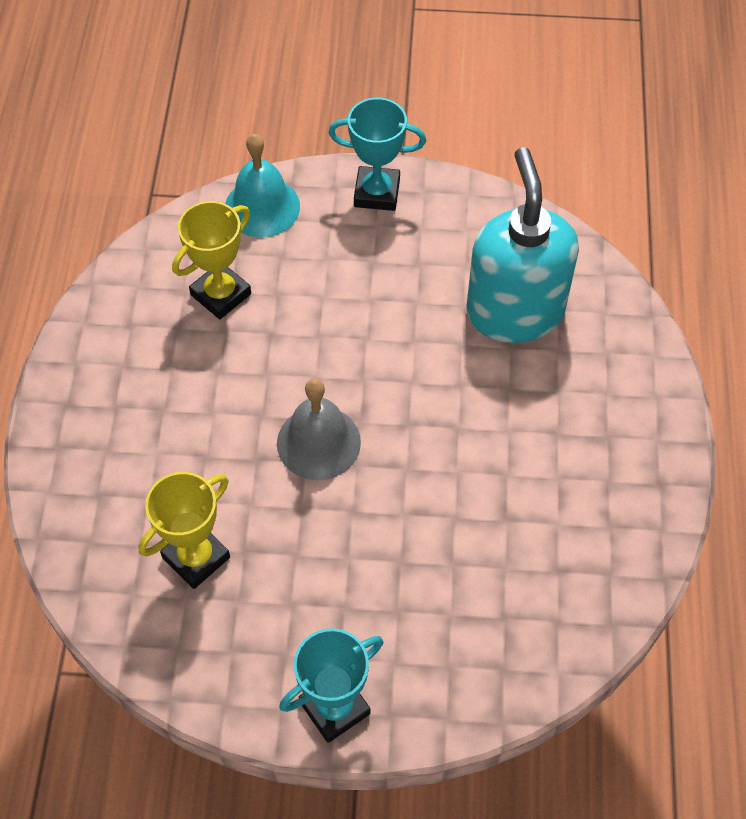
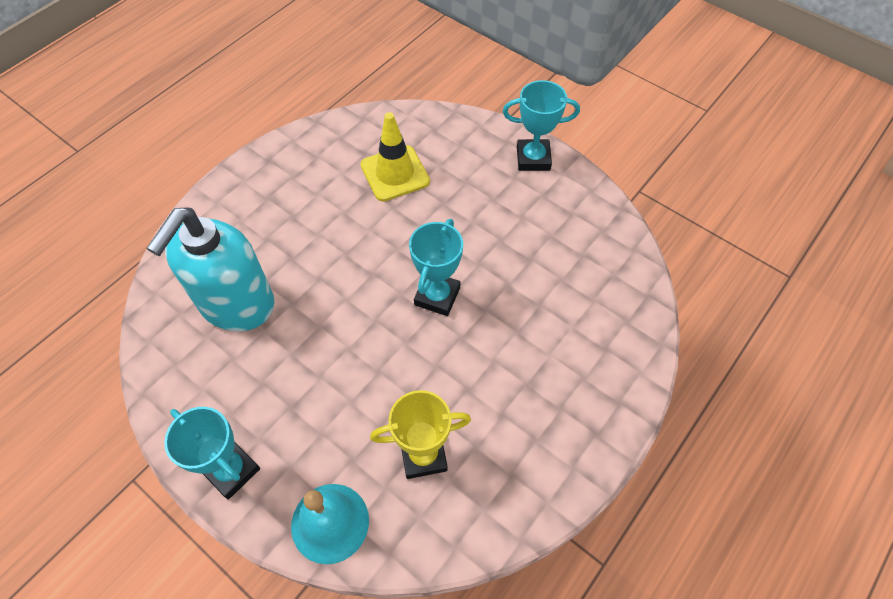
camera: 145 degrees left, 0 degrees up
(196, 557) = (562, 272): yellow trophy -> none
(318, 442) = (437, 296): grey bell -> turquoise trophy
(493, 565) = (395, 173): none -> yellow traffic cone

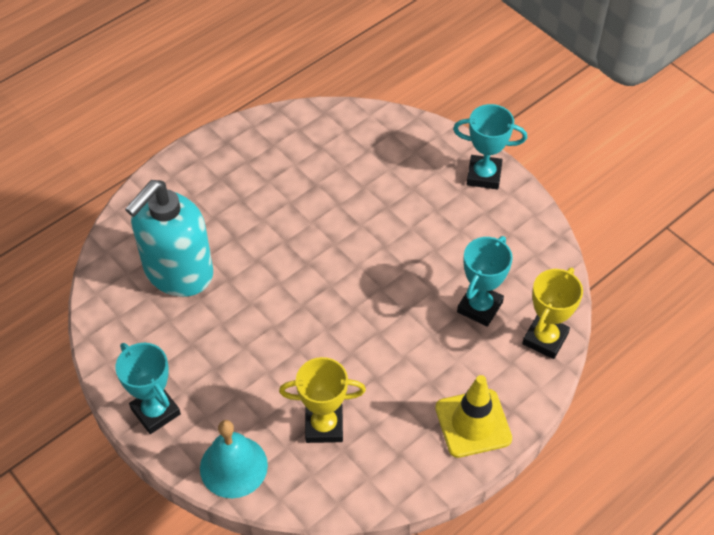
camera: 10 degrees right, 5 degrees down
(395, 173) = (345, 171): yellow traffic cone -> yellow traffic cone (473, 423)
(437, 296) = (363, 292): turquoise trophy -> turquoise trophy (480, 307)
(634, 317) = (545, 339): none -> yellow trophy

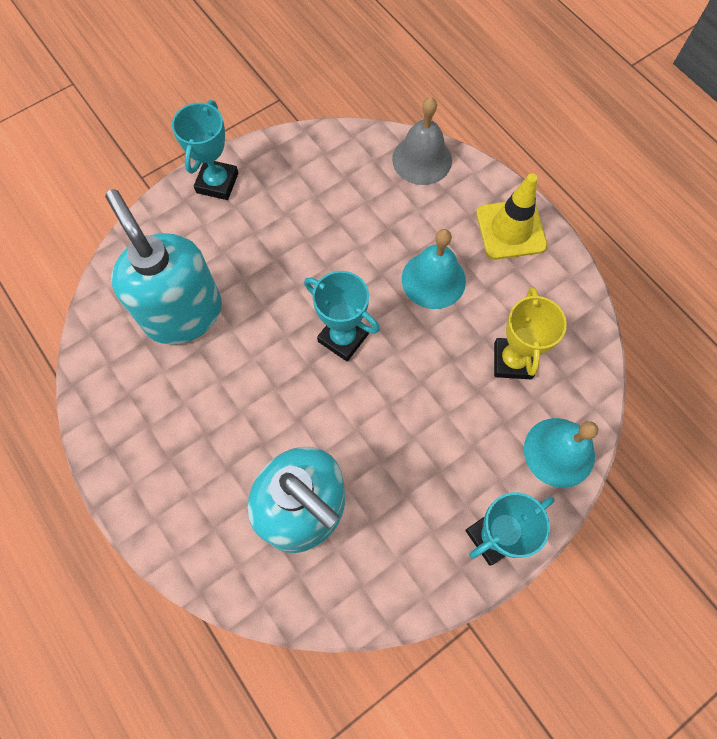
camera: 85 degrees left, 15 degrees up
(348, 169) = (183, 313): none -> turquoise soap dispenser
(404, 355) = (433, 279): none -> turquoise bell
(480, 307) = (382, 207): turquoise trophy -> turquoise trophy (343, 337)
(545, 339) = (422, 159): yellow trophy -> grey bell

